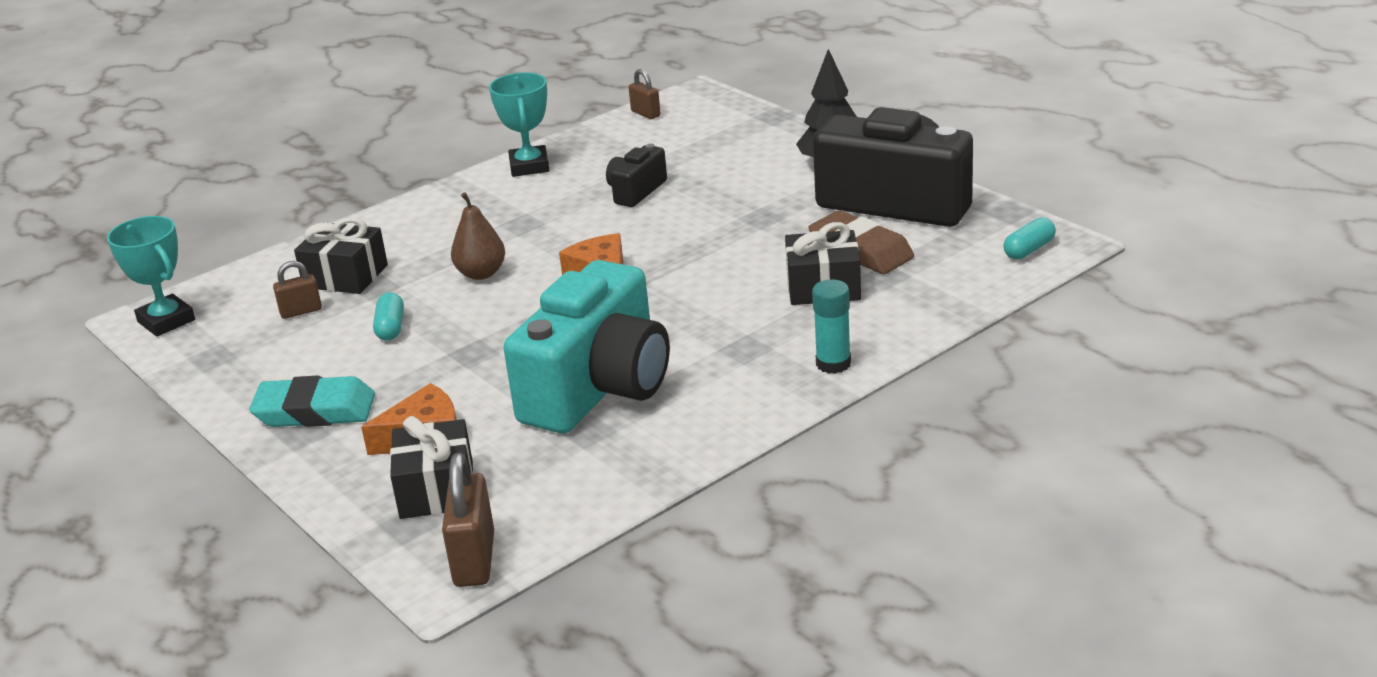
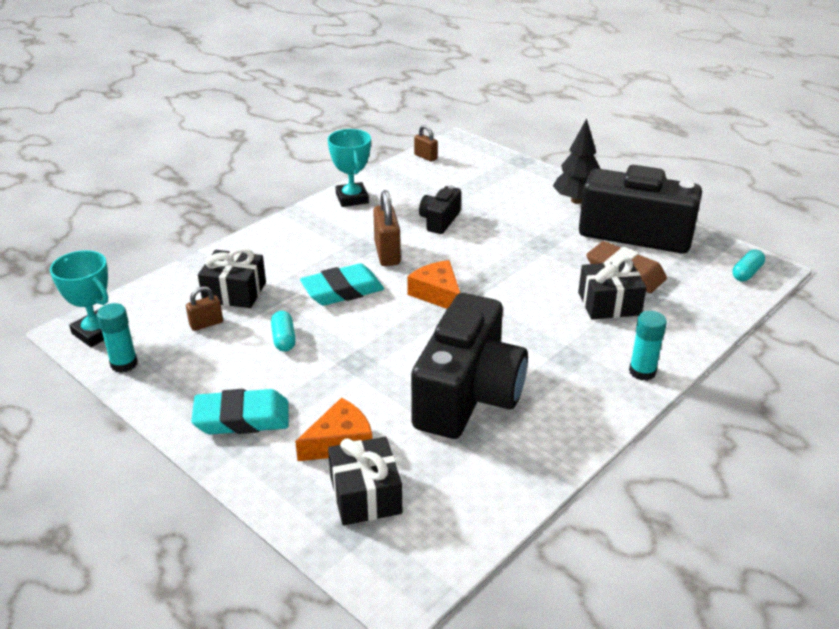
camera: 10 degrees left, 5 degrees up
(191, 354) = (124, 364): none -> turquoise glue stick
(474, 559) = (418, 566): brown padlock -> brown padlock (387, 253)
(481, 273) = (342, 290): brown pear -> turquoise eraser
(599, 388) = (468, 395): turquoise camera -> black camera

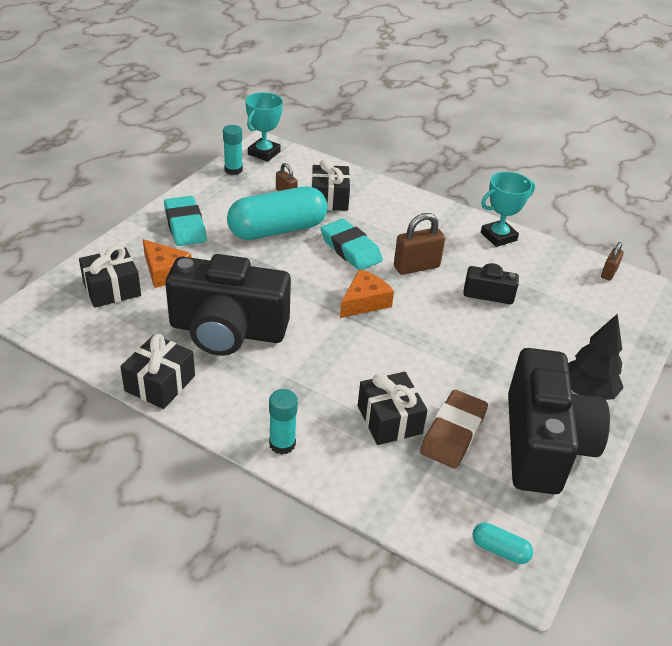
camera: 75 degrees right, 5 degrees up
(284, 339) = (277, 230): turquoise capsule -> turquoise capsule, size x2.45
(552, 455) = (160, 383): none -> black gift

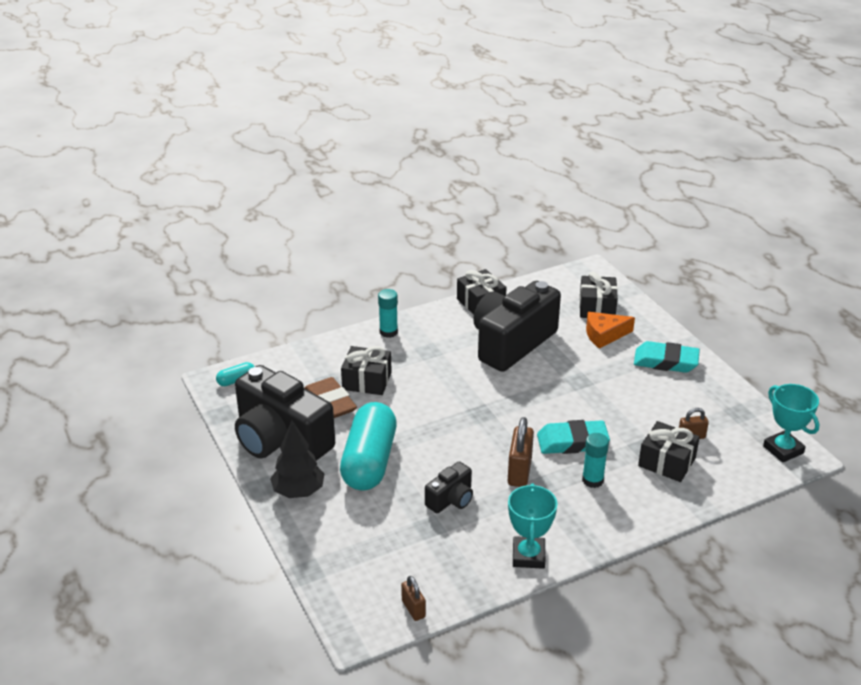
camera: 125 degrees right, 5 degrees down
(233, 170) = (754, 417): turquoise glue stick -> turquoise glue stick (592, 480)
(277, 230) = (629, 410): turquoise capsule -> turquoise capsule (369, 461)
(364, 302) = (494, 420): orange cheese -> none

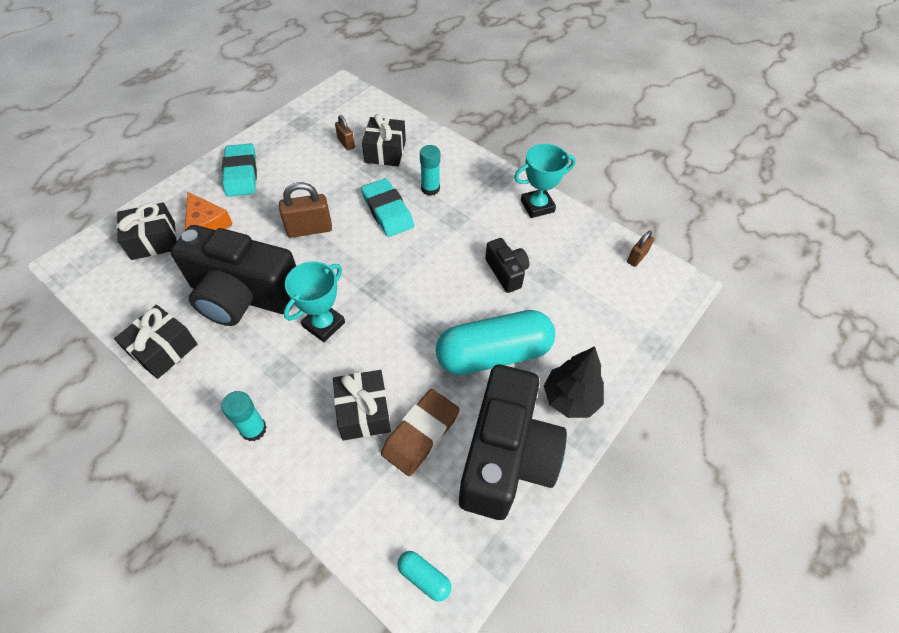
camera: 115 degrees left, 20 degrees up
(451, 499) = (506, 272): black camera -> black camera turned 45 degrees clockwise
(519, 471) = (445, 236): brown padlock -> brown padlock (309, 229)
(783, 449) = (339, 96): turquoise trophy -> turquoise trophy (323, 324)

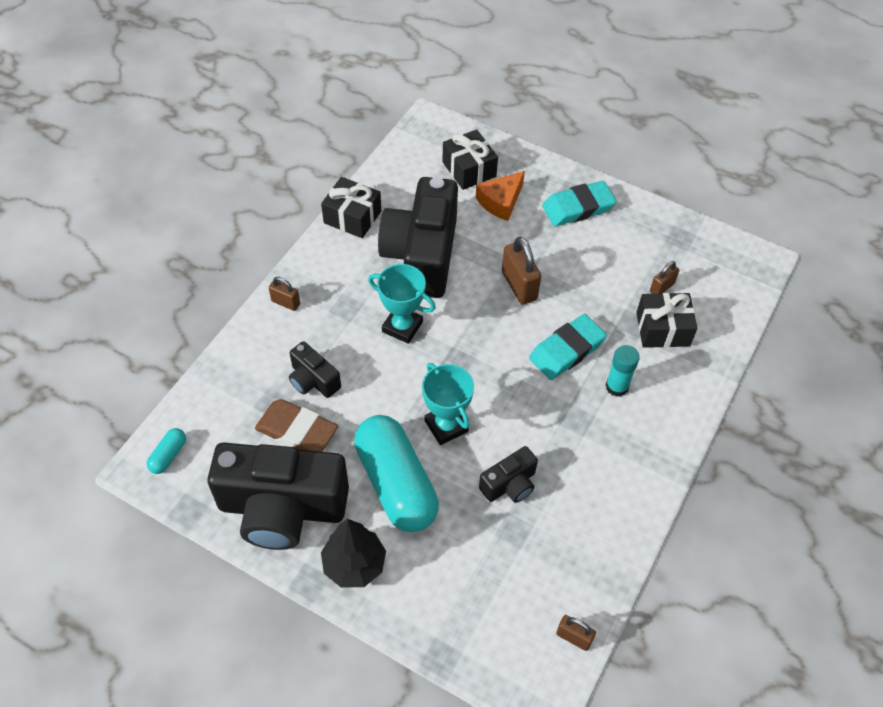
camera: 80 degrees right, 0 degrees up
(253, 429) = (286, 302): turquoise glue stick -> brown padlock
(363, 412) = (313, 380): black gift -> black camera
(537, 206) = (626, 509): turquoise trophy -> turquoise trophy (446, 426)

